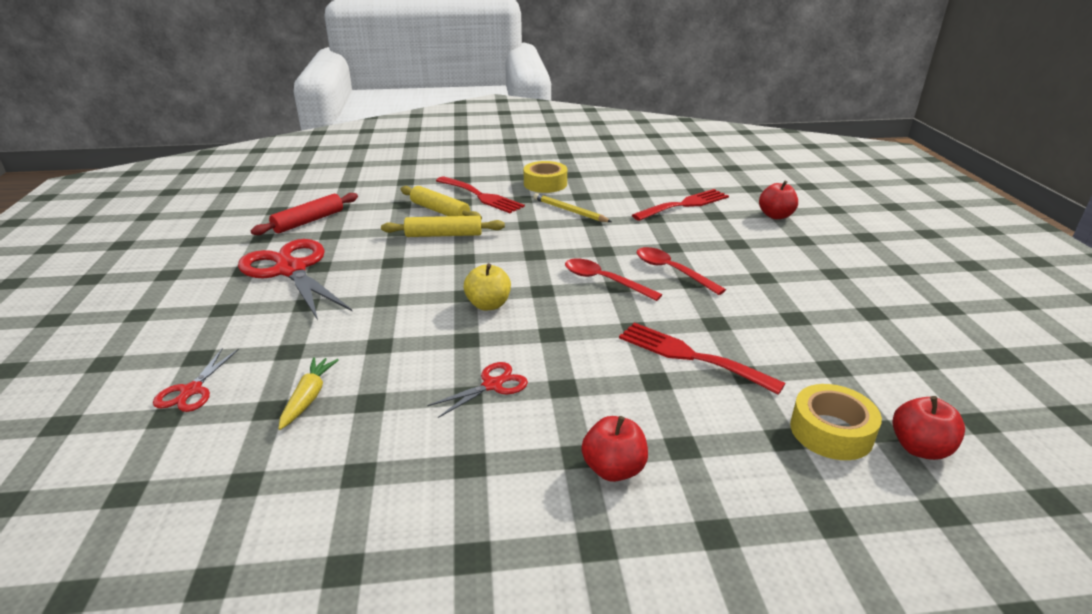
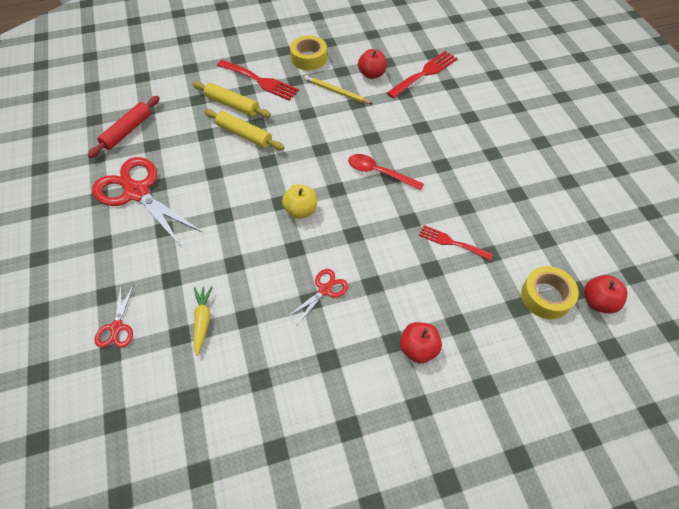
camera: 10 degrees left, 25 degrees up
(443, 235) = (244, 135): yellow rolling pin -> yellow rolling pin turned 45 degrees clockwise
(672, 271) = (426, 155): red spoon -> none
(690, 356) = (451, 242): red fork -> red fork, size x0.65
(775, 216) = (495, 79): red apple -> red apple (371, 74)

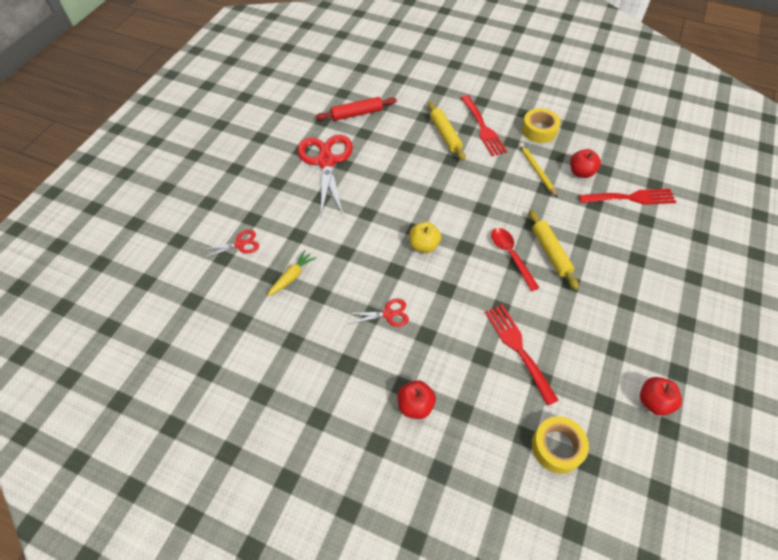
camera: 40 degrees right, 0 degrees up
(117, 327) = (240, 244): red scissors -> red scissors turned 150 degrees counterclockwise
(244, 135) = (433, 163): yellow rolling pin -> yellow rolling pin (550, 252)
(451, 242) = (518, 348): red fork -> red fork, size x1.54
(598, 302) = (601, 487): red apple -> red apple (653, 402)

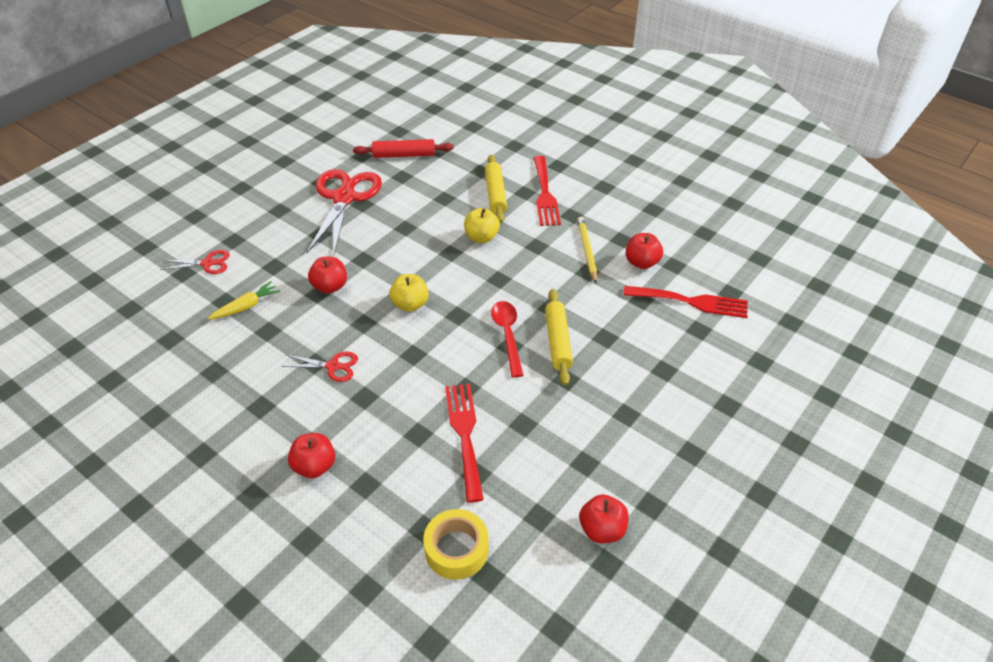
camera: 15 degrees right, 10 degrees down
(352, 243) = (330, 286): none -> red apple
(452, 175) = (481, 237): none -> yellow apple
(539, 130) = (613, 208): yellow tape -> none

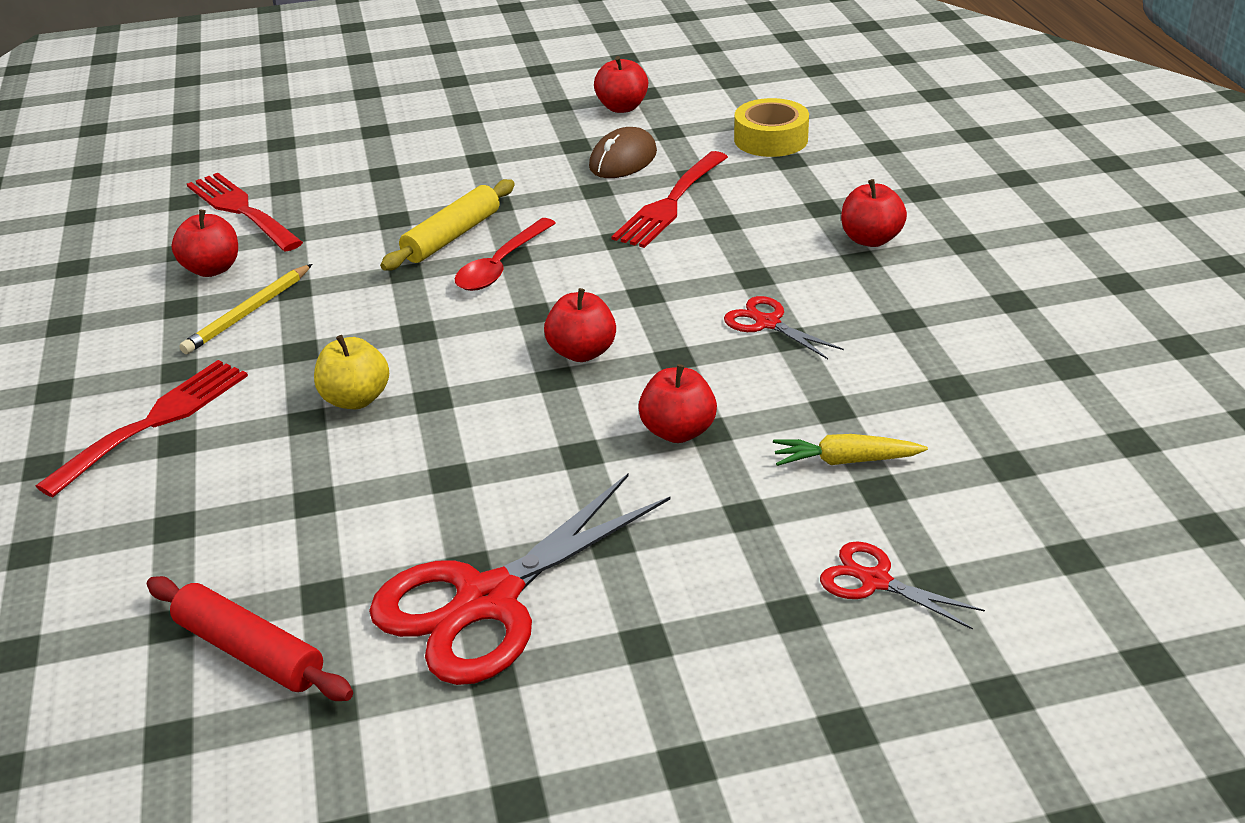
camera: 140 degrees left, 10 degrees down
(410, 304) = (582, 352): yellow apple -> red apple
(495, 194) = (223, 462): yellow rolling pin -> none
(536, 463) = (623, 160): none -> brown mouse

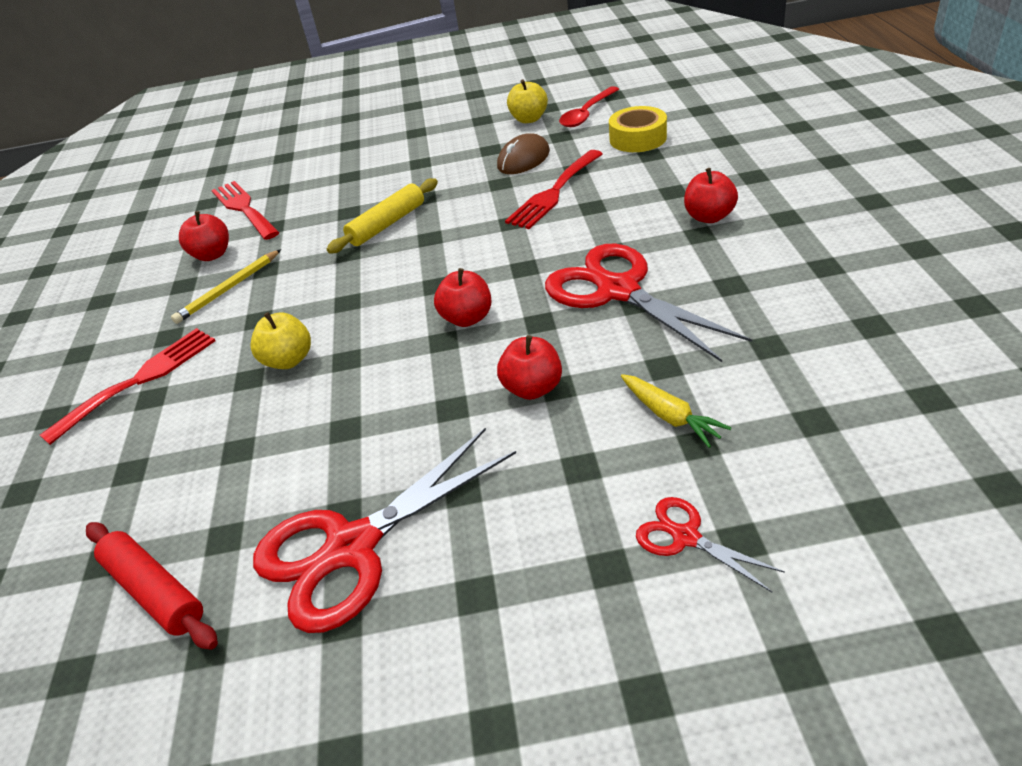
camera: 10 degrees right, 5 degrees up
(501, 265) = (419, 246): red spoon -> red spoon (586, 114)
(622, 107) = (529, 119): red apple -> yellow apple
(767, 323) = (617, 290): red scissors -> red scissors, size x2.10
(845, 461) = (670, 416): yellow carrot -> yellow carrot turned 135 degrees counterclockwise

